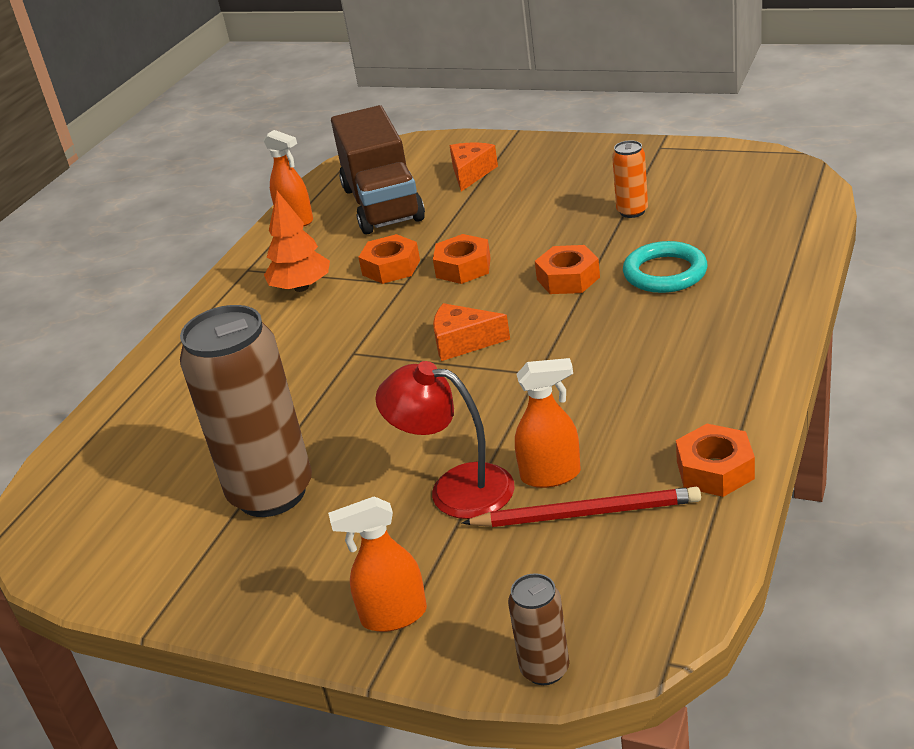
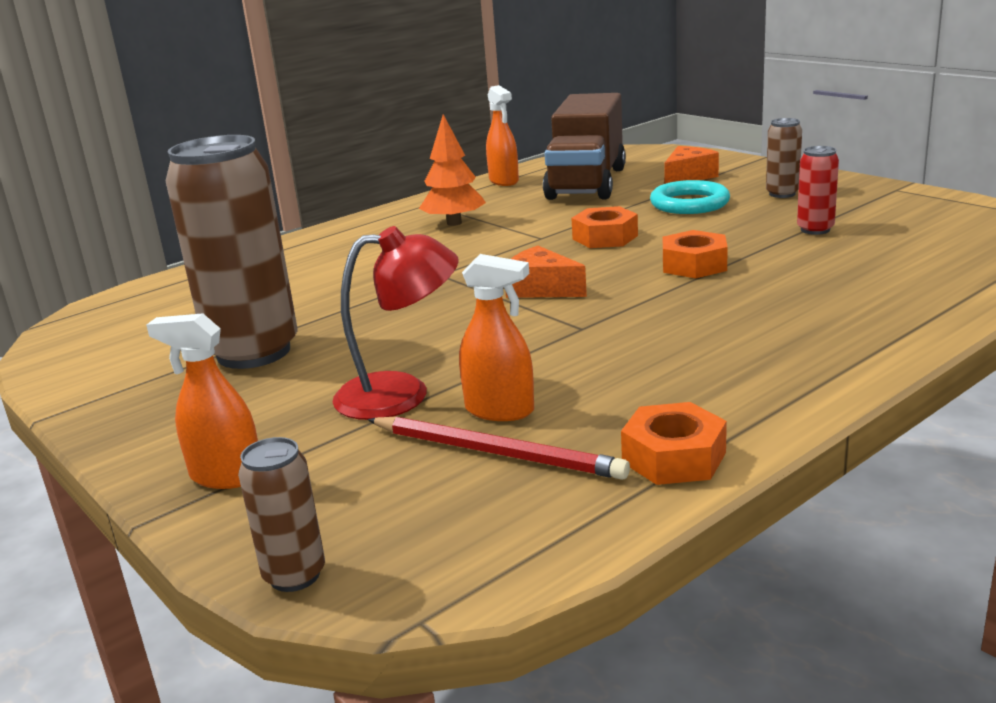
camera: 25 degrees right, 10 degrees down
(391, 267) = (543, 225): orange nut -> none
(455, 488) = (402, 394): red lamp -> red lamp turned 120 degrees clockwise
(571, 175) = (782, 194): none -> brown can
(632, 211) = (815, 229): orange can -> red can
(665, 273) = (799, 281): turquoise ring -> turquoise ring (689, 203)

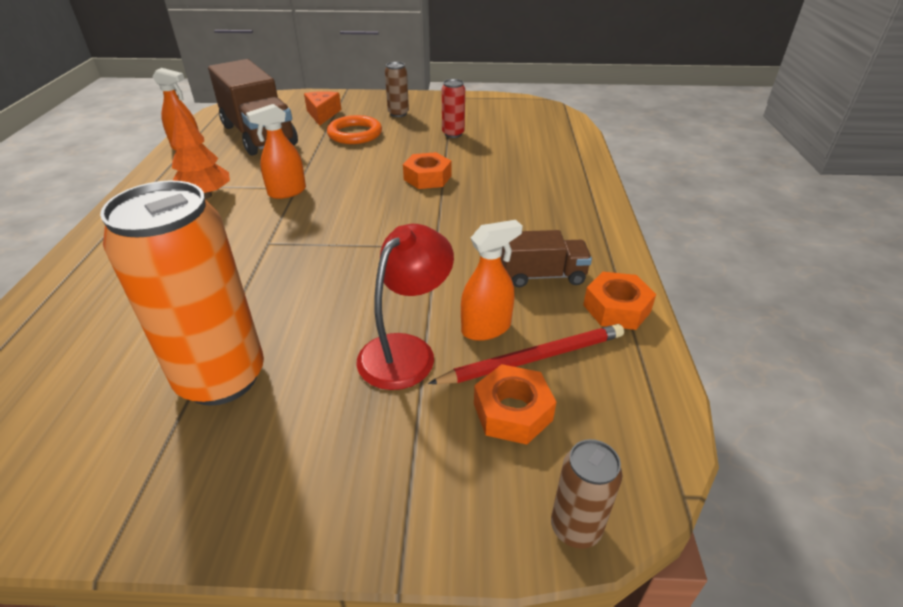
camera: 50 degrees left, 15 degrees up
(226, 476) = (395, 494): orange spray bottle -> orange spray bottle (287, 192)
(253, 352) = (221, 378): brown can -> orange can
(541, 289) = (363, 228): orange cheese -> none
(605, 237) = (341, 174): orange nut -> orange nut (512, 412)
(647, 394) = (542, 276): none -> brown truck
(689, 203) = (355, 134): turquoise ring -> orange ring

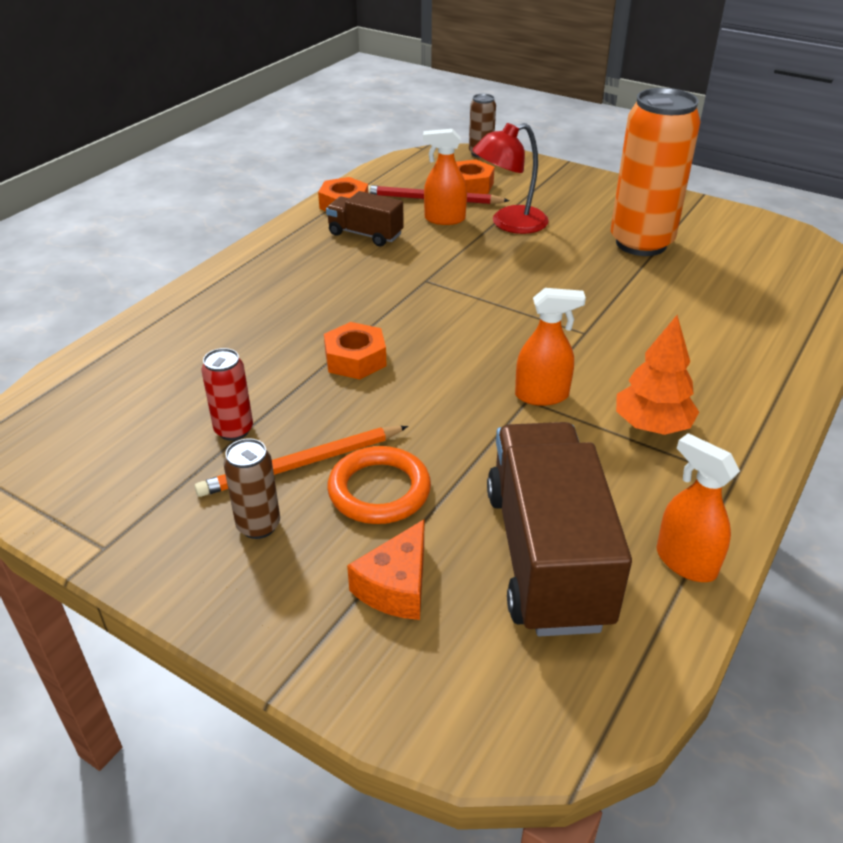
camera: 150 degrees left, 0 degrees up
(402, 132) = (302, 464): none -> orange pencil

